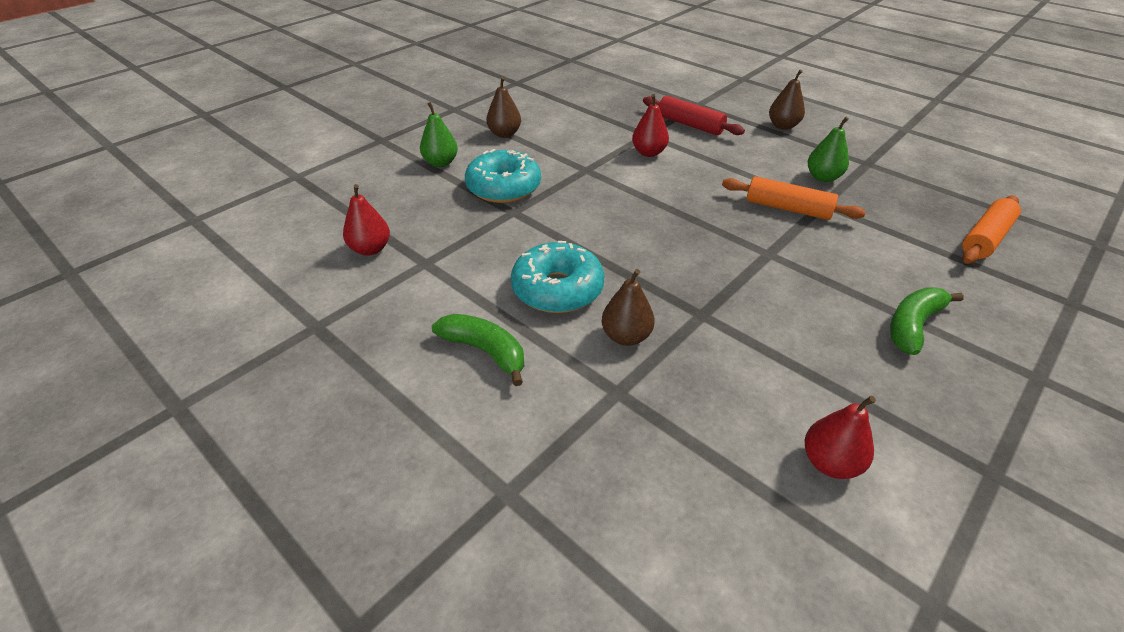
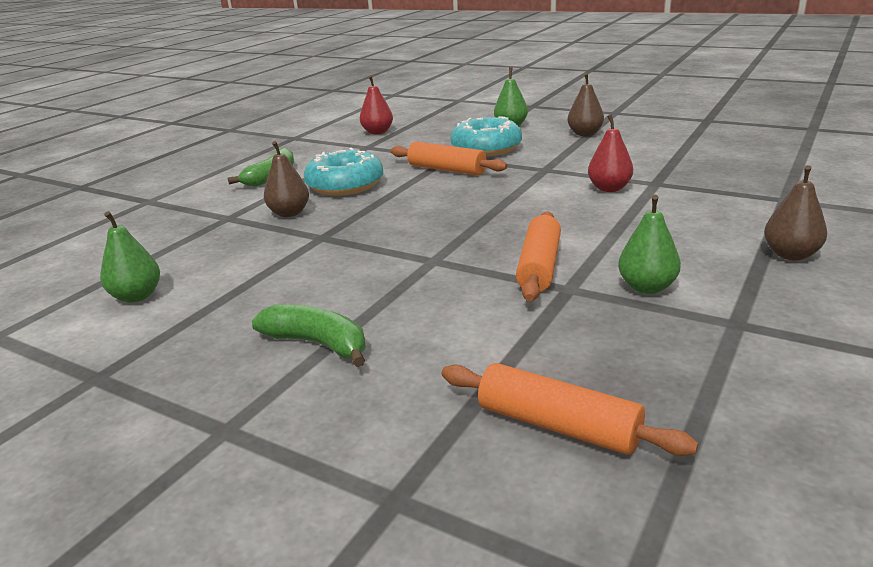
camera: 80 degrees right, 15 degrees down
(551, 218) = (447, 170): none -> orange rolling pin
(690, 125) = (711, 200): red rolling pin -> none
(830, 463) = (137, 296): red pear -> green pear

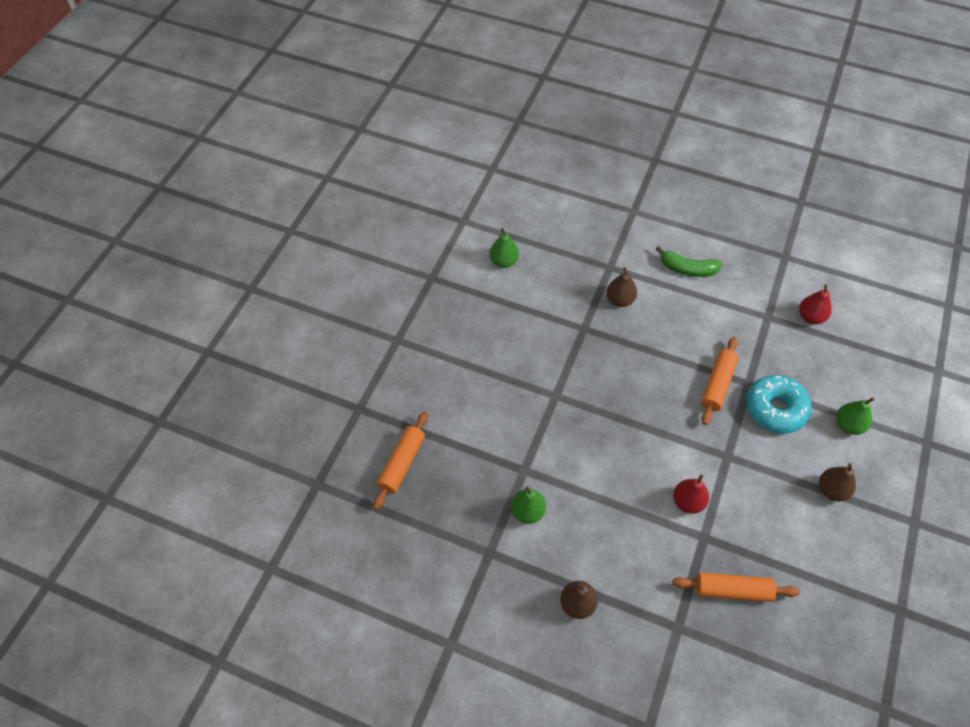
camera: 80 degrees right, 30 degrees up
(317, 344) = (461, 357): green banana -> none
(345, 185) = (675, 321): turquoise donut -> none
(539, 267) = (550, 454): orange rolling pin -> orange rolling pin (732, 590)

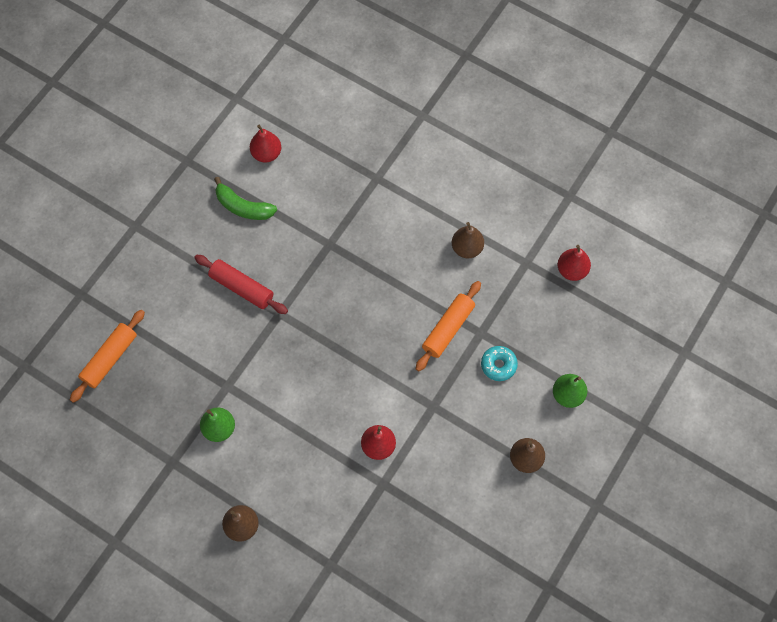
camera: 10 degrees right, 10 degrees up
(503, 261) = (266, 154): green pear -> red pear
(513, 378) = (242, 288): none -> red rolling pin
(620, 300) = (376, 218): brown pear -> brown pear (467, 248)
(687, 269) = (459, 193): green banana -> green banana (243, 207)
(732, 590) = (393, 539): orange rolling pin -> none
(775, 409) = (498, 365): turquoise donut -> turquoise donut, size x0.56

